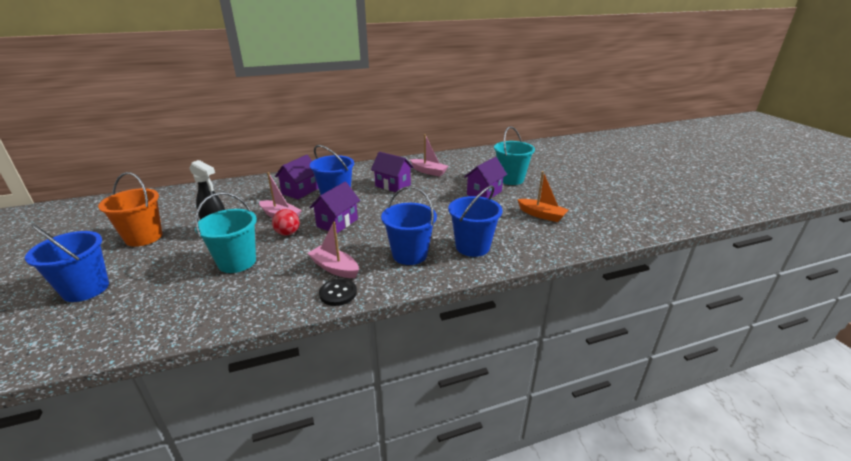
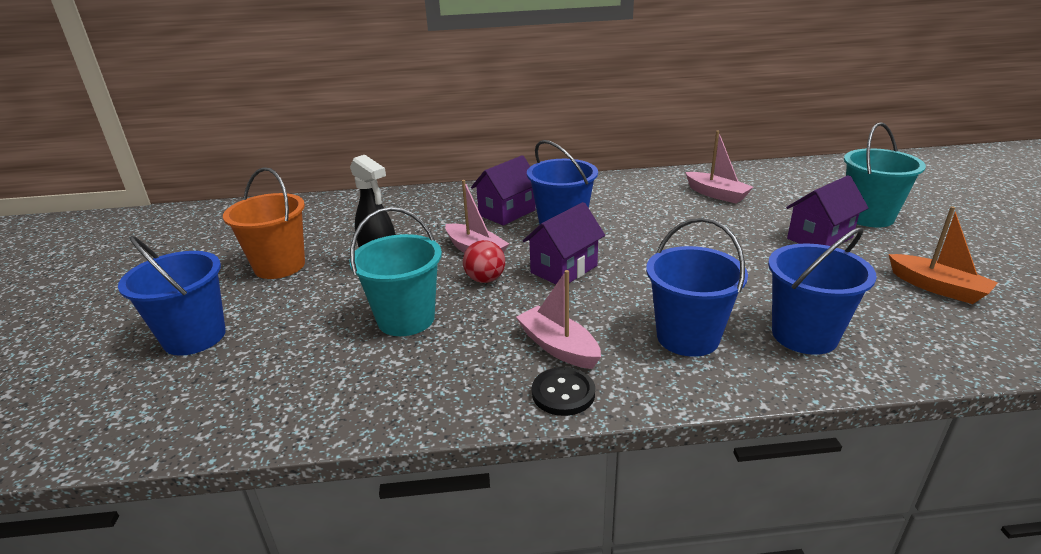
camera: 15 degrees right, 0 degrees up
(393, 185) = (655, 214): purple house -> none

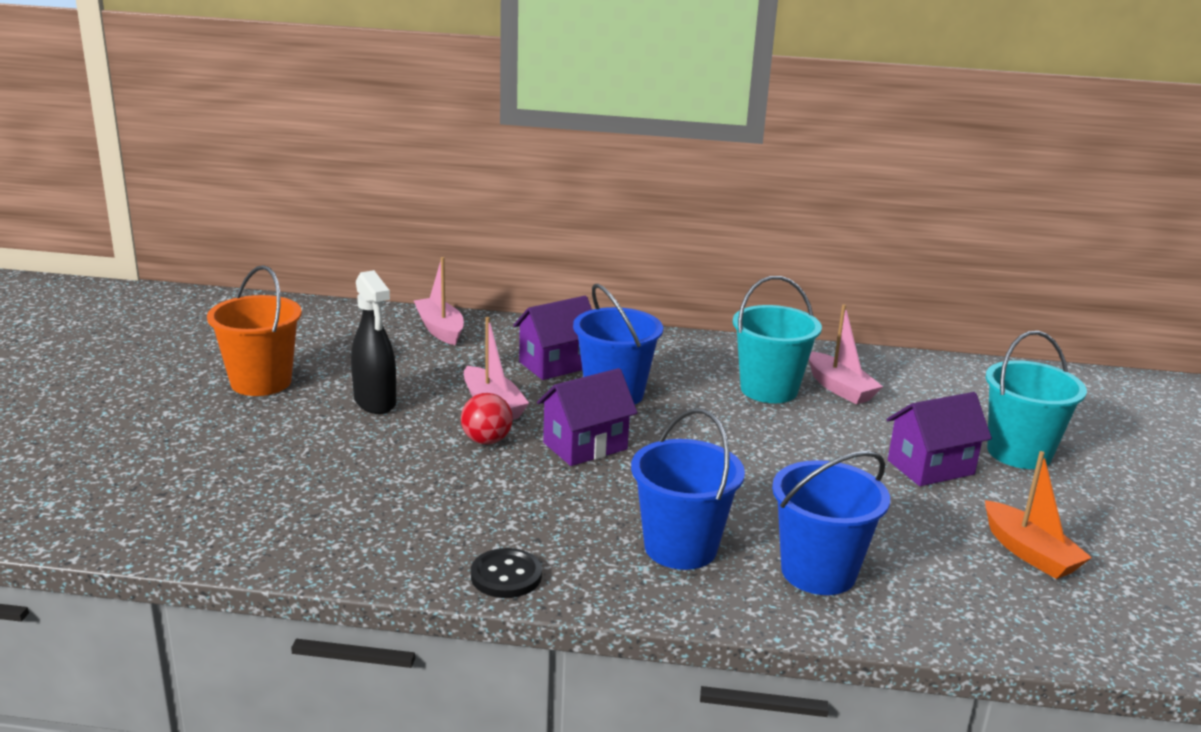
camera: 10 degrees right, 5 degrees down
(194, 337) = (145, 444): blue bucket -> none
(406, 319) = (376, 468): turquoise bucket -> turquoise bucket (769, 389)
(558, 347) = (528, 529): pink boat -> pink boat (440, 329)

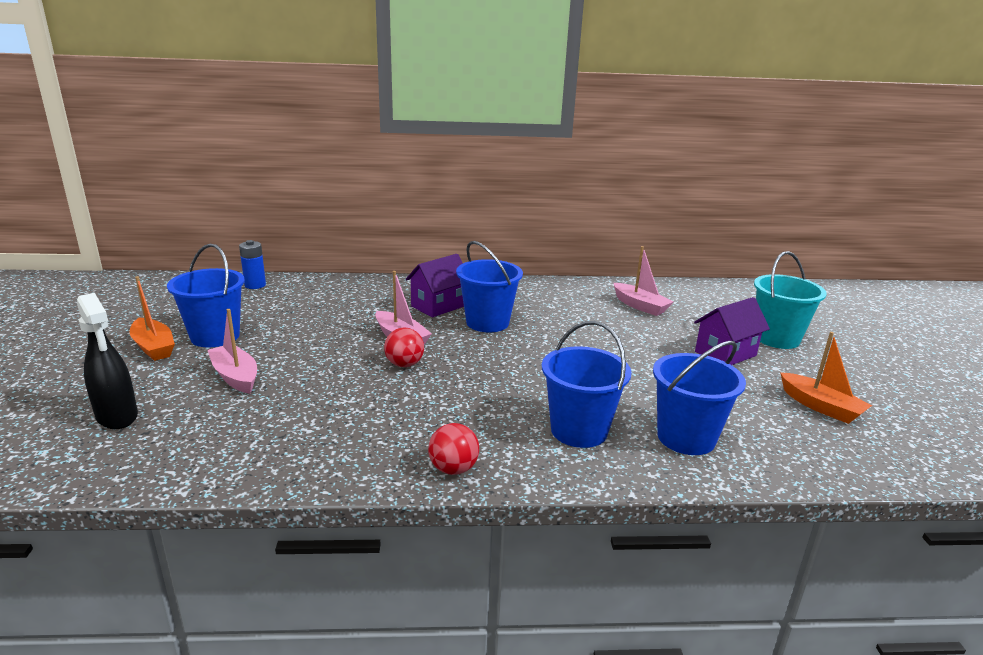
camera: 10 degrees left, 0 degrees up
(186, 390) = (153, 347): none -> orange boat
(261, 382) = (215, 336): orange bucket -> blue bucket
(324, 316) = (255, 285): none -> blue battery
(375, 402) = (310, 344): black spray bottle -> black spray bottle (117, 417)
(440, 329) = (345, 288): pink boat -> pink boat (235, 376)
(506, 576) = (453, 469): black button -> red ball
(585, 446) = (479, 361): purple house -> none
(769, 389) = (593, 311): turquoise bucket -> none

